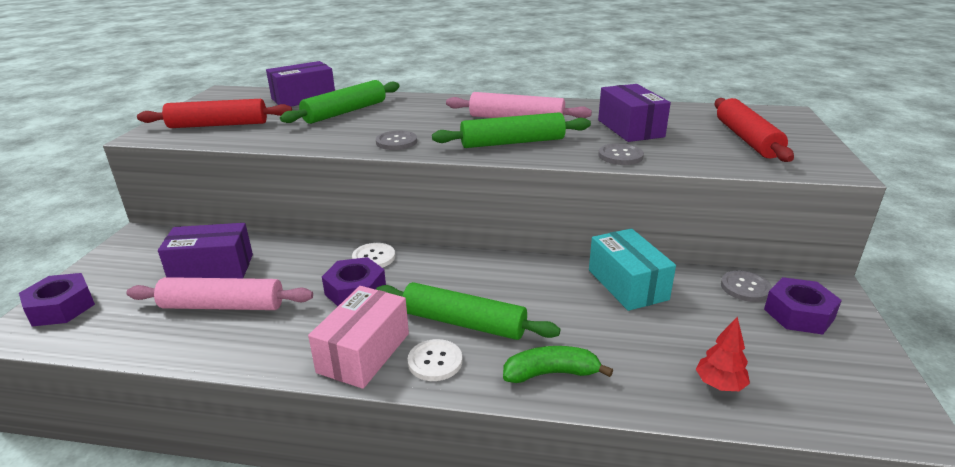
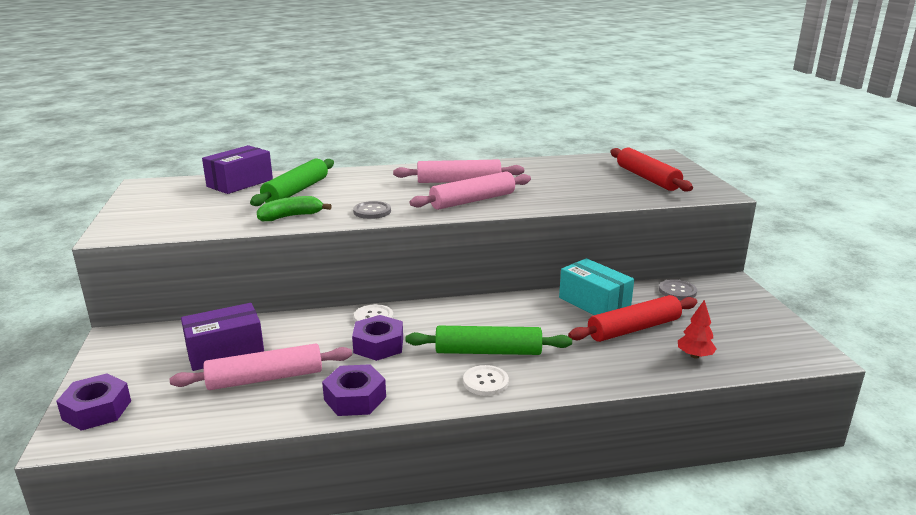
camera: 20 degrees left, 5 degrees down
(218, 125) = (179, 216): red rolling pin -> red rolling pin (634, 329)
(364, 352) = (423, 387): pink box -> none
(512, 142) = (472, 201): green rolling pin -> pink rolling pin
(551, 373) = (578, 372): green banana -> green banana (291, 216)
(620, 156) = (565, 201): grey button -> none
(630, 128) = (557, 179): purple box -> none
(799, 314) = (721, 302): purple nut -> purple nut (355, 398)

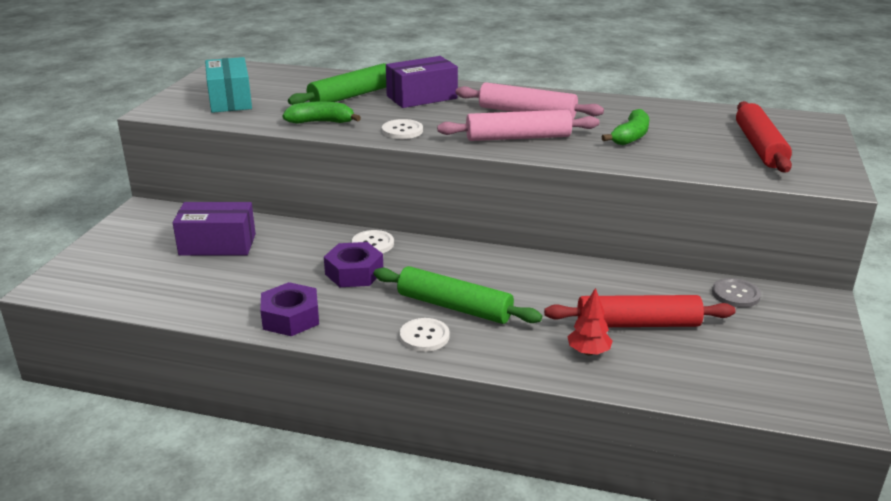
camera: 25 degrees right, 5 degrees up
(97, 410) = (84, 270): purple nut -> none
(240, 183) = (309, 78): purple box -> purple box (422, 97)
(265, 378) = (230, 278): pink rolling pin -> none
(372, 211) = (402, 131): grey button -> white button
(554, 186) = (630, 136): none -> green banana
(594, 303) = (618, 284): turquoise box -> turquoise box (230, 100)
(695, 356) = (681, 372): red tree -> red tree (588, 352)

